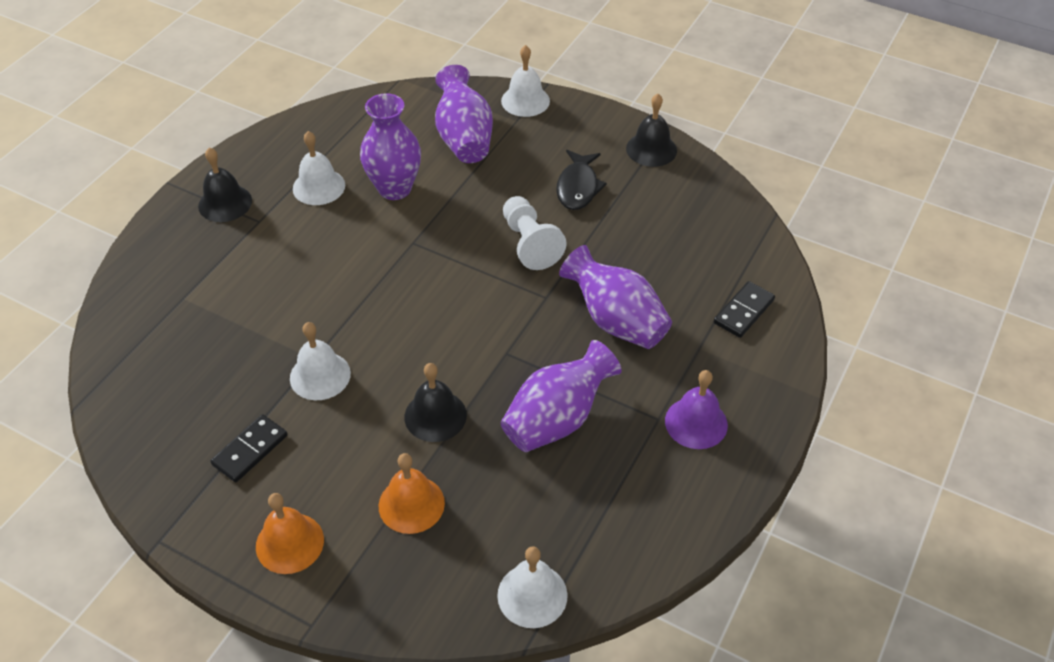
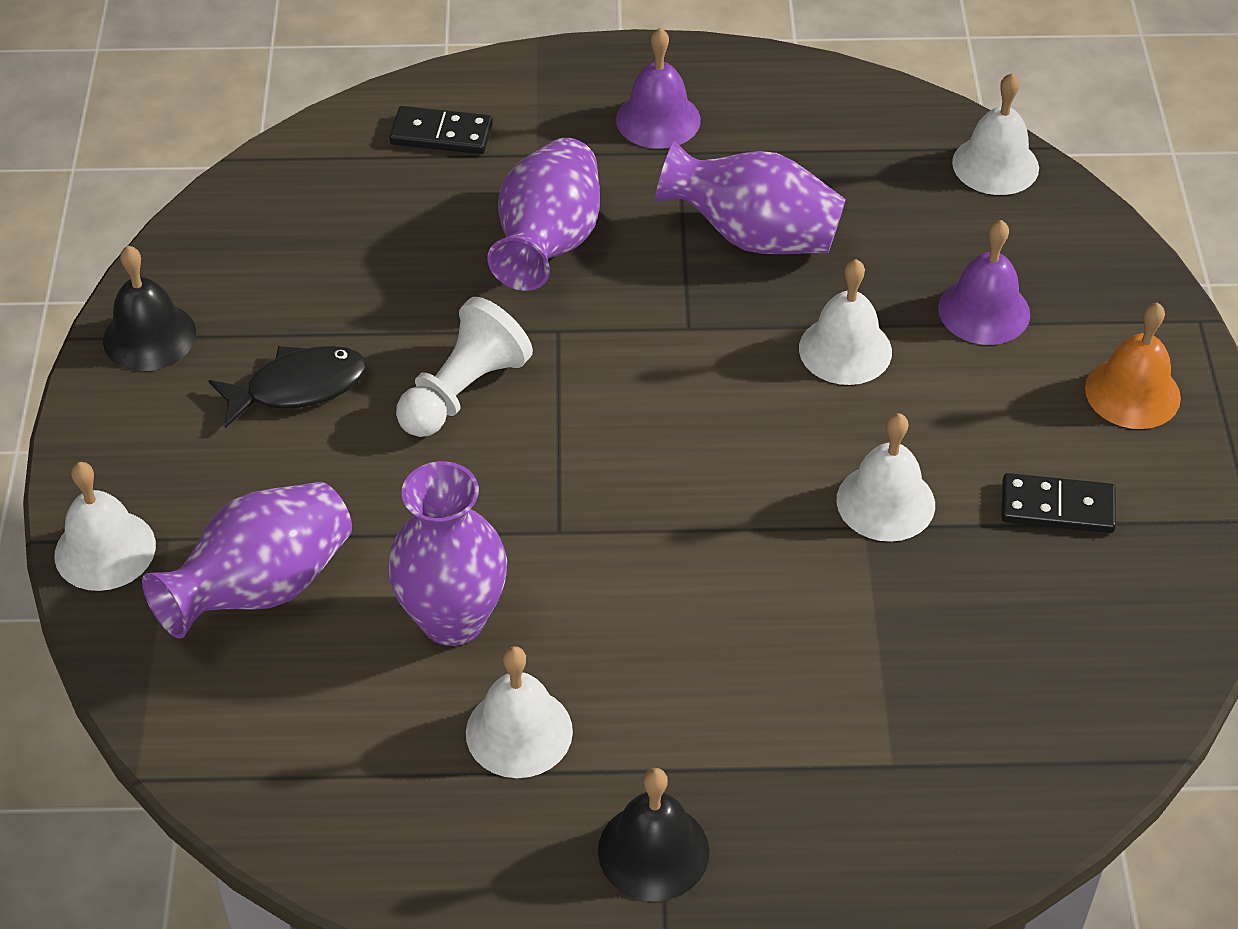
camera: 120 degrees left, 0 degrees up
(411, 504) = (984, 311): orange bell -> purple bell
(435, 416) = (845, 350): black bell -> white bell

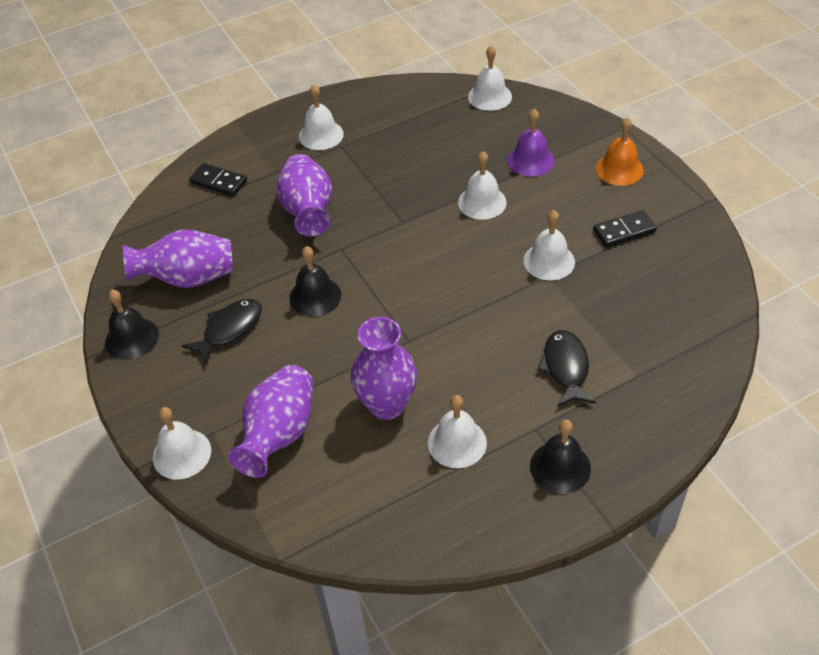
camera: 25 degrees left, 0 degrees up
(441, 134) = (218, 182): black domino -> black domino turned 45 degrees clockwise
(463, 391) = (315, 296): white pawn -> black bell
(658, 119) = (321, 135): purple bell -> white bell
(753, 236) = (403, 169): purple vase -> purple vase (188, 278)
(781, 695) = (566, 368): none -> black fish

